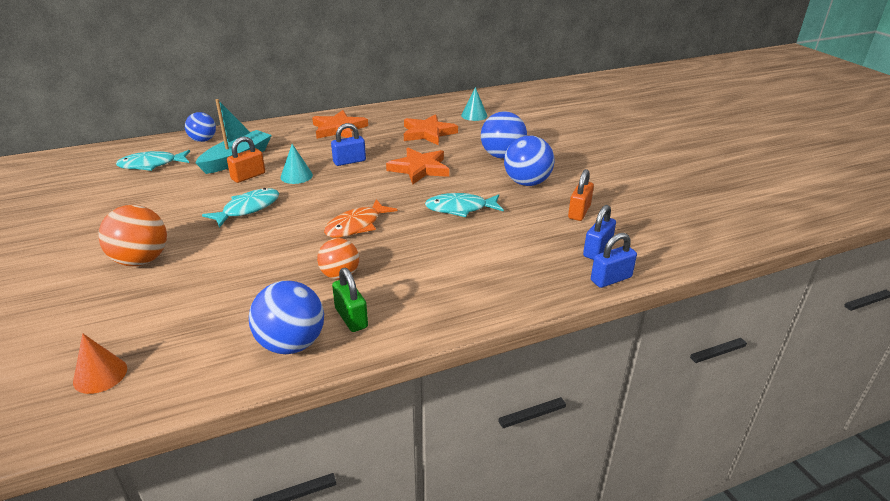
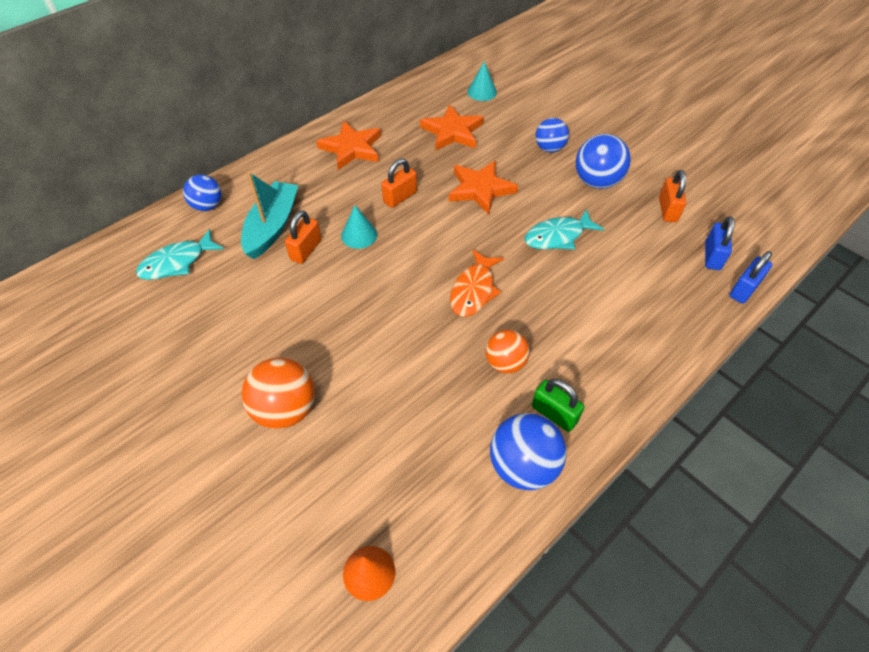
camera: 20 degrees left, 20 degrees up
(248, 209) = (343, 299): turquoise fish -> none
(349, 161) = (400, 197): blue padlock -> orange padlock
(502, 156) = (549, 148): blue ball -> blue ball, size x0.66

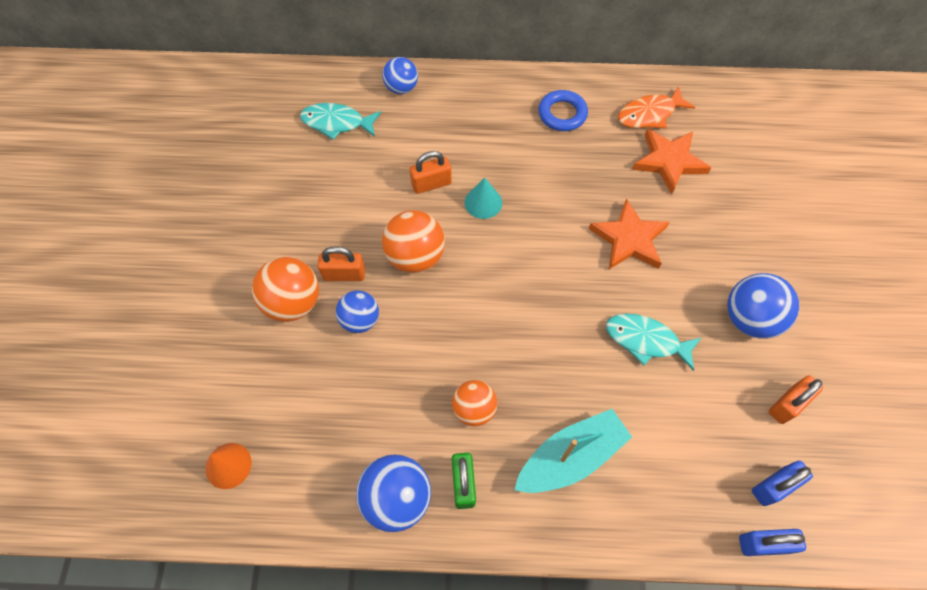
camera: 45 degrees right, 10 degrees up
(272, 226) = (428, 143): turquoise boat -> turquoise boat (570, 457)
(349, 303) = (415, 257): none -> orange ball
(352, 148) = (562, 114): orange star -> blue ring
(400, 197) = (552, 193): orange padlock -> orange padlock (344, 274)
(474, 290) = (518, 327): orange fish -> orange fish (649, 114)
(482, 92) = (746, 138): turquoise cone -> none
(549, 148) = (743, 248): blue ball -> blue ball (360, 320)

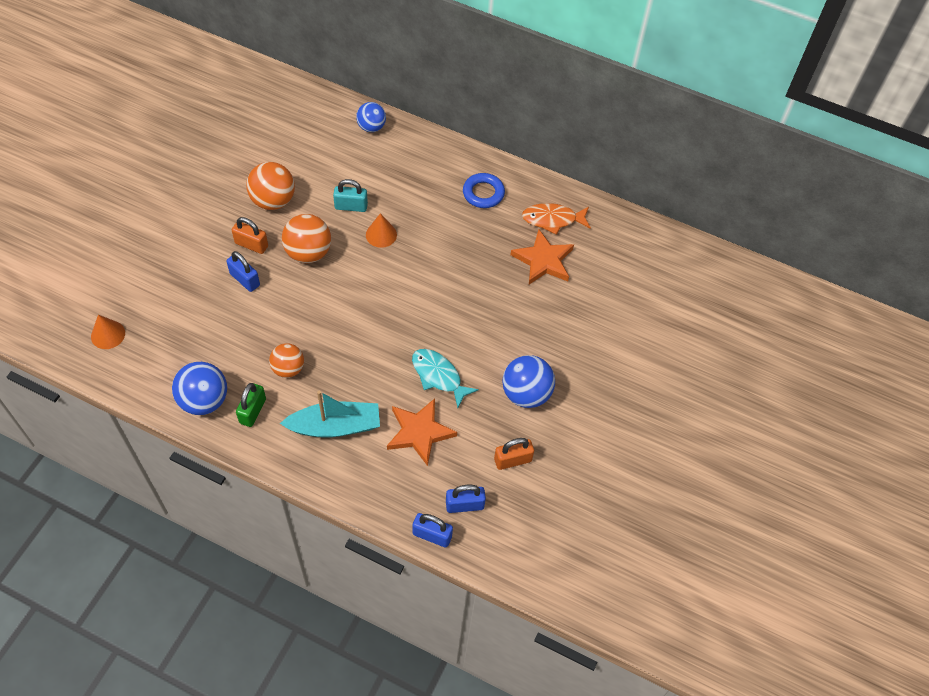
camera: 20 degrees right, 5 degrees down
(293, 303) = (206, 249): orange ball -> orange ball (273, 200)
(337, 123) = (308, 135): turquoise fish -> none
(360, 320) = (245, 279): blue ball -> blue padlock
(431, 184) = (351, 206): orange padlock -> turquoise padlock
(483, 202) = (381, 234): turquoise cone -> orange cone
(629, 239) = (473, 303): orange star -> orange star (419, 432)

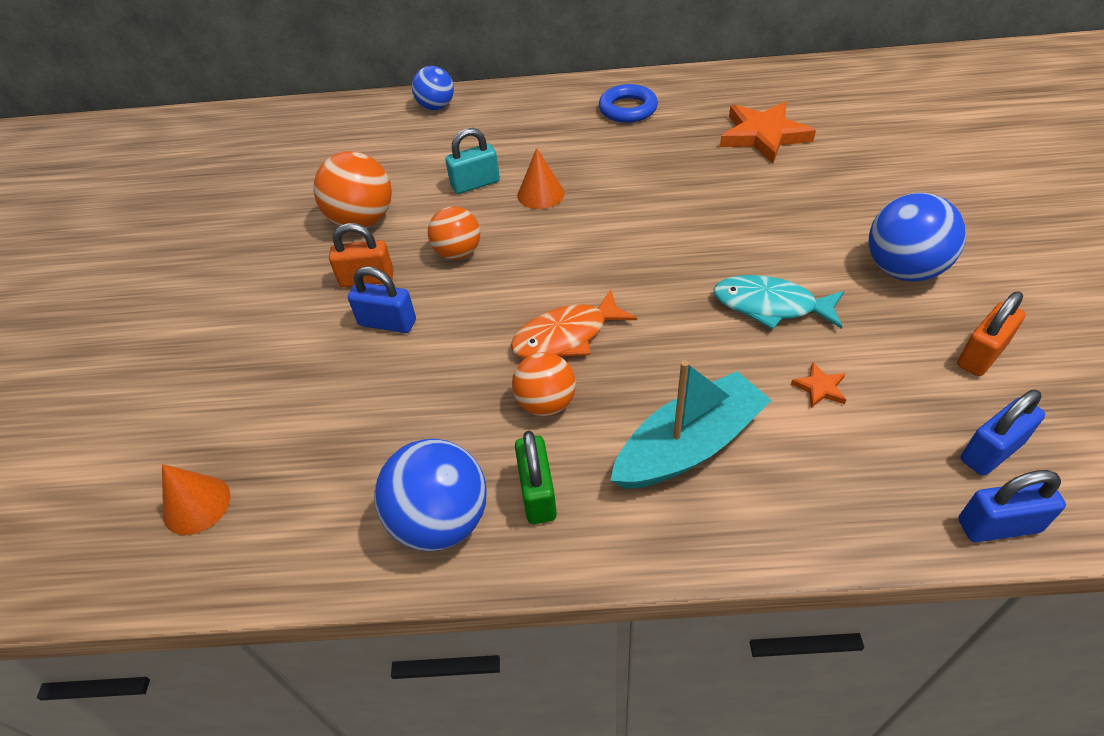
camera: 20 degrees left, 10 degrees down
(308, 253) = (458, 253): orange ball -> orange ball, size x0.66
(419, 432) = (820, 388): orange star -> orange star, size x0.42
(552, 220) = (731, 99): orange fish -> orange fish (566, 336)

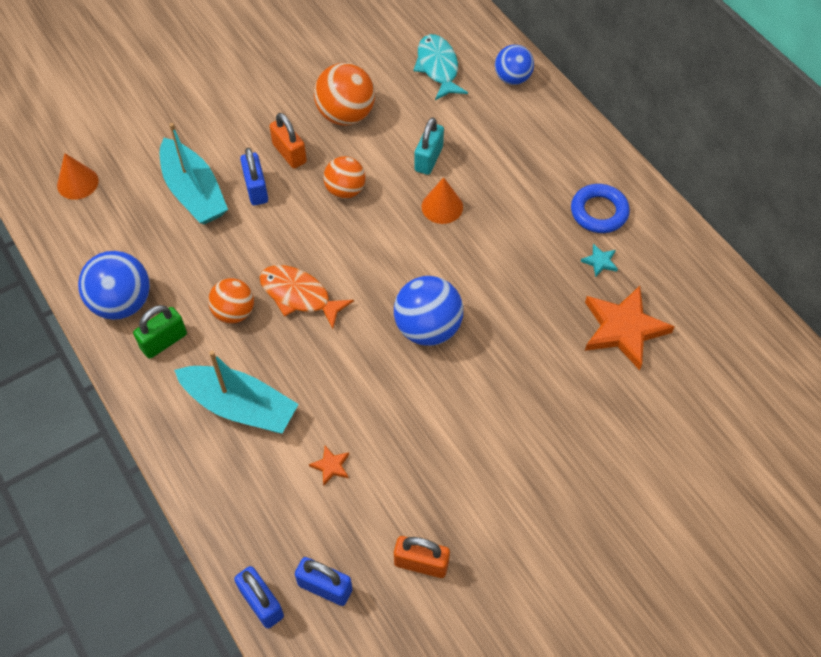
camera: 55 degrees right, 10 degrees up
(337, 381) = (194, 192): none -> turquoise boat
(475, 184) = (429, 159): turquoise padlock -> turquoise padlock turned 75 degrees clockwise
(681, 125) = (600, 261): none -> turquoise star
(770, 306) = (399, 408): turquoise fish -> turquoise fish (438, 67)
(903, 270) = (493, 487): blue ball -> blue ball (428, 328)

